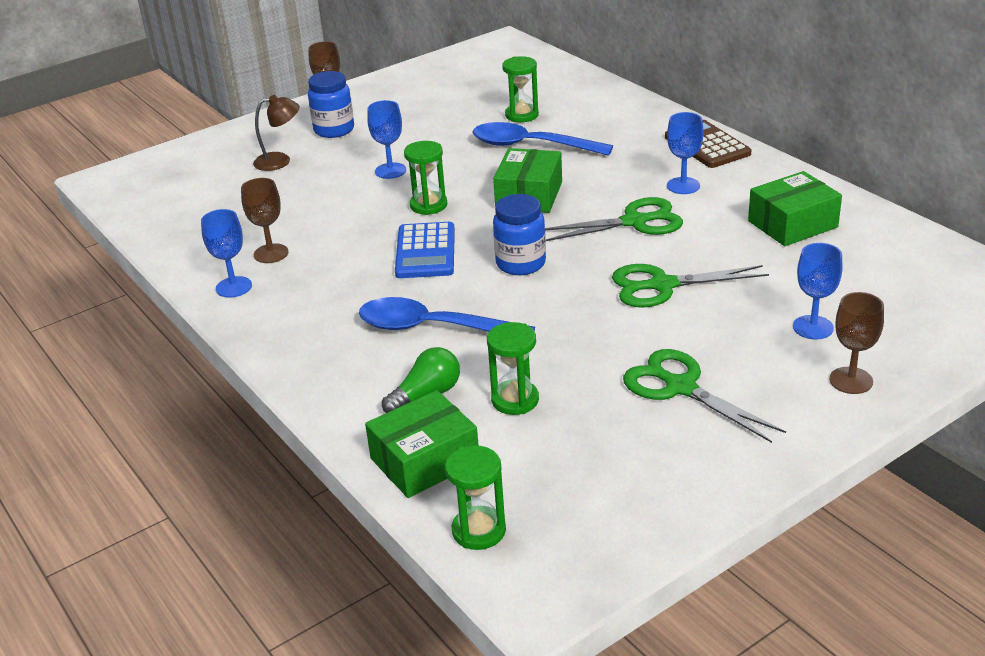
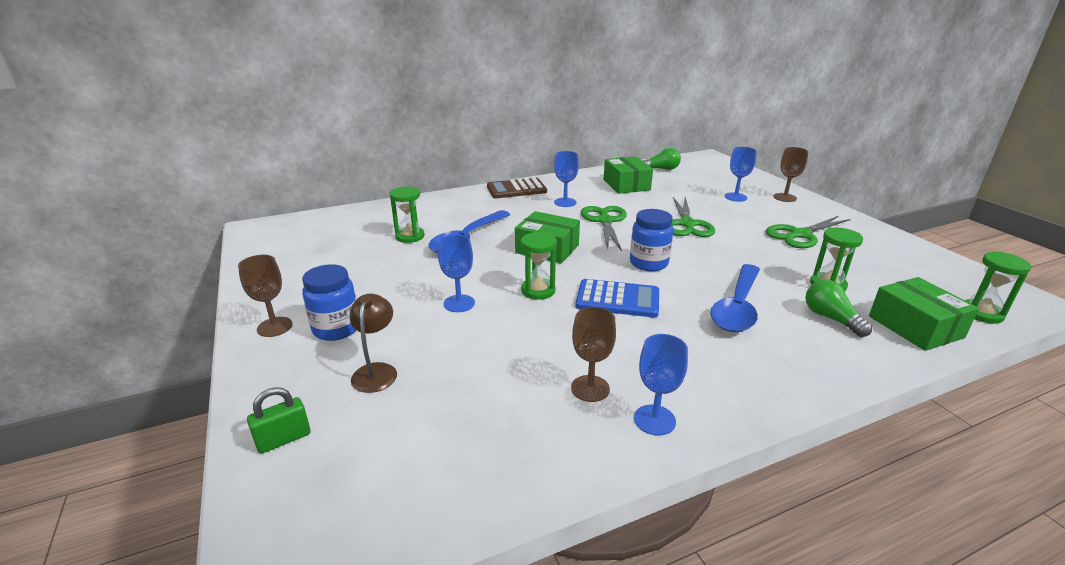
camera: 80 degrees left, 5 degrees down
(203, 151) = (284, 439): none -> green padlock
(901, 249) = (661, 169): none -> green light bulb

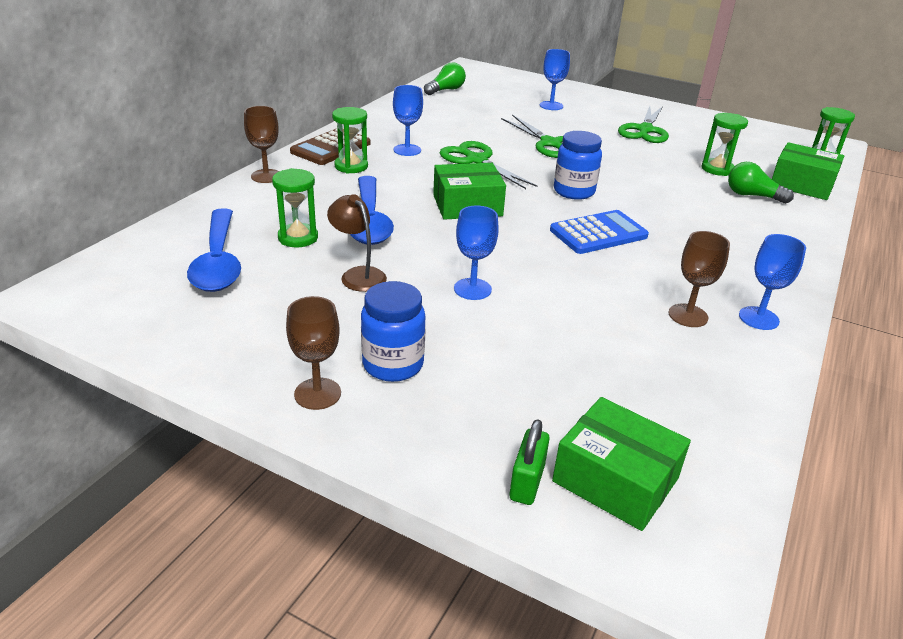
camera: 40 degrees left, 5 degrees up
(376, 371) = (504, 383): brown lamp -> brown lamp (358, 275)
(538, 291) = (523, 249): green hourglass -> green hourglass (351, 166)
(626, 185) = (438, 115): green box -> green box (615, 480)
(737, 307) = (688, 208): blue spoon -> blue spoon (218, 261)
(785, 197) = (588, 97): brown goblet -> brown goblet (266, 176)

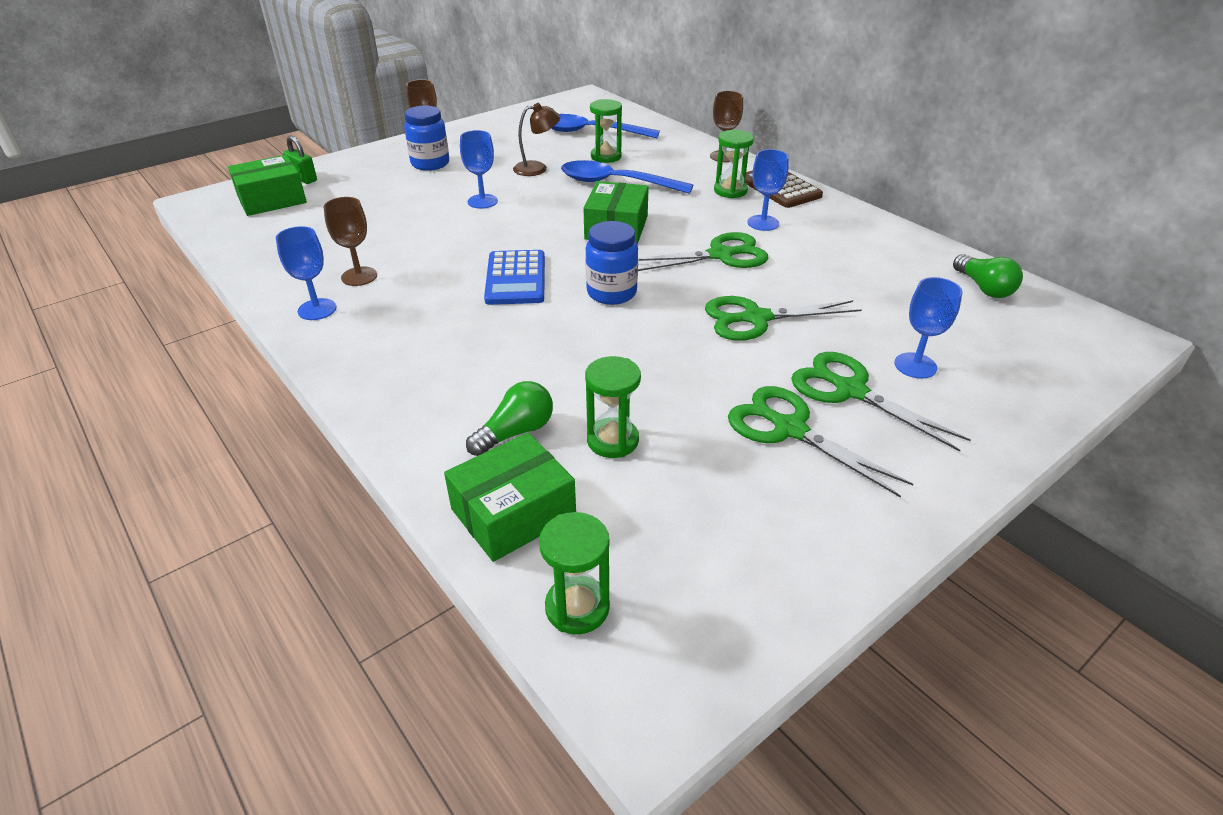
camera: 115 degrees right, 5 degrees up
(593, 119) = (850, 390): none -> green scissors

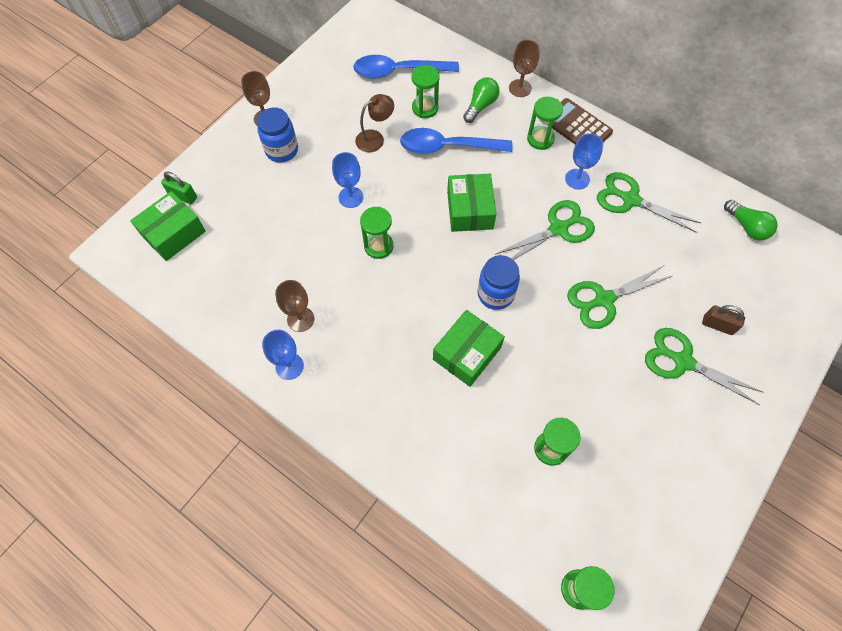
camera: 15 degrees left, 25 degrees up
(490, 238) = (378, 246): none -> green hourglass
(513, 513) = (514, 528): green box -> green box (467, 353)
(516, 278) = (420, 293): blue calculator -> none
(516, 432) = (487, 457): green light bulb -> green light bulb (480, 106)
(789, 429) = (655, 408): green scissors -> green scissors (630, 199)
(915, 365) = (717, 325): blue goblet -> brown padlock

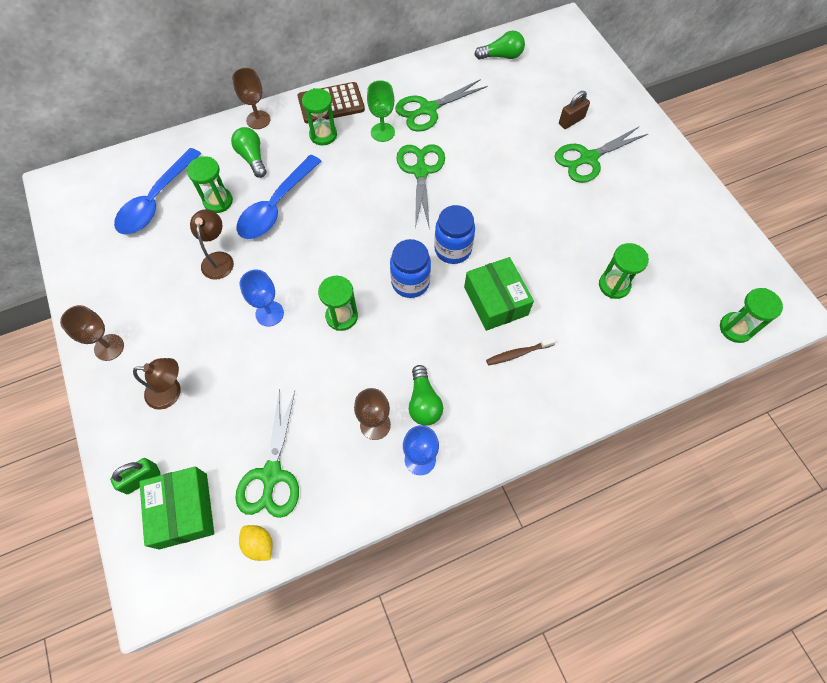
camera: 60 degrees left, 0 degrees up
(172, 293) = (259, 544): none -> yellow lemon
(253, 174) = (171, 392): none -> brown lamp
(282, 150) = (163, 350): blue jar -> blue jar (410, 282)
(339, 344) = (423, 402): none -> green light bulb
(426, 396) = (518, 353): none -> brown toothbrush
(470, 210) = (356, 224): green box -> none
(577, 179) = (382, 132): blue goblet -> green goblet
(604, 299) = (506, 177): green scissors -> green scissors (271, 475)

